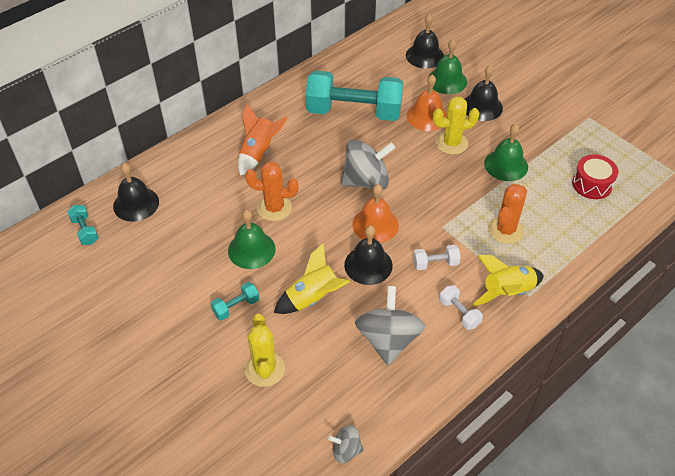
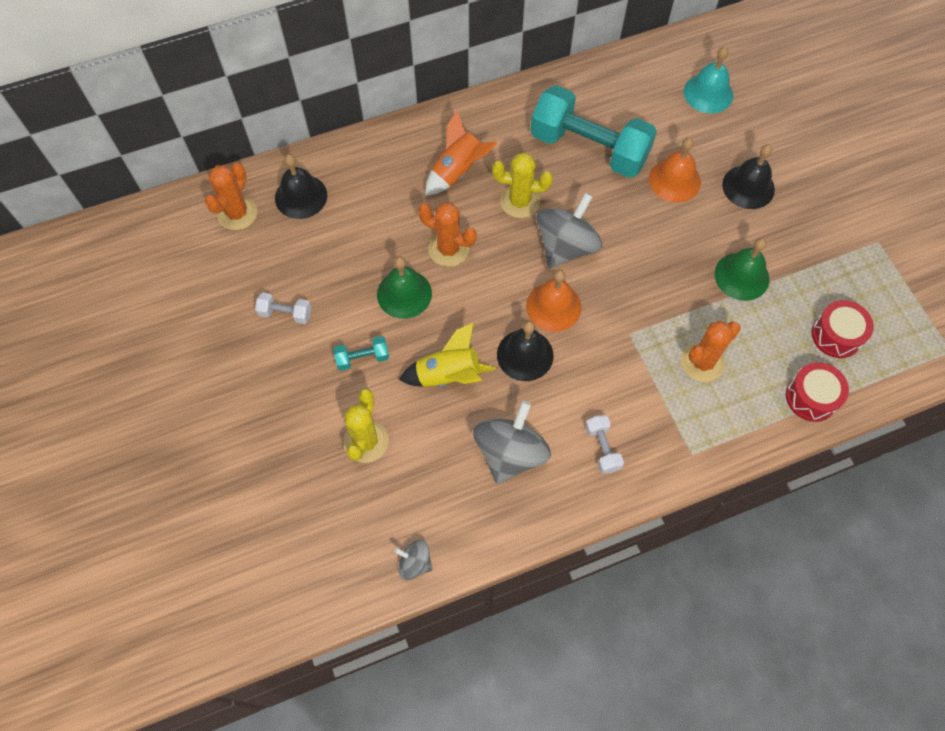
camera: 20 degrees right, 15 degrees up
(85, 231) = (237, 213): turquoise dumbbell -> orange cactus
(366, 181) = (566, 246): grey spinning top -> grey spinning top turned 60 degrees counterclockwise
(424, 55) = (708, 93): black bell -> turquoise bell
(435, 263) = (601, 378): white dumbbell -> white dumbbell (285, 313)
(447, 80) = (721, 137): green bell -> none
(451, 143) = (688, 226): yellow cactus -> yellow cactus (520, 201)
(507, 292) = (668, 441): yellow rocket -> none
(595, 230) = (811, 397): none -> red drum

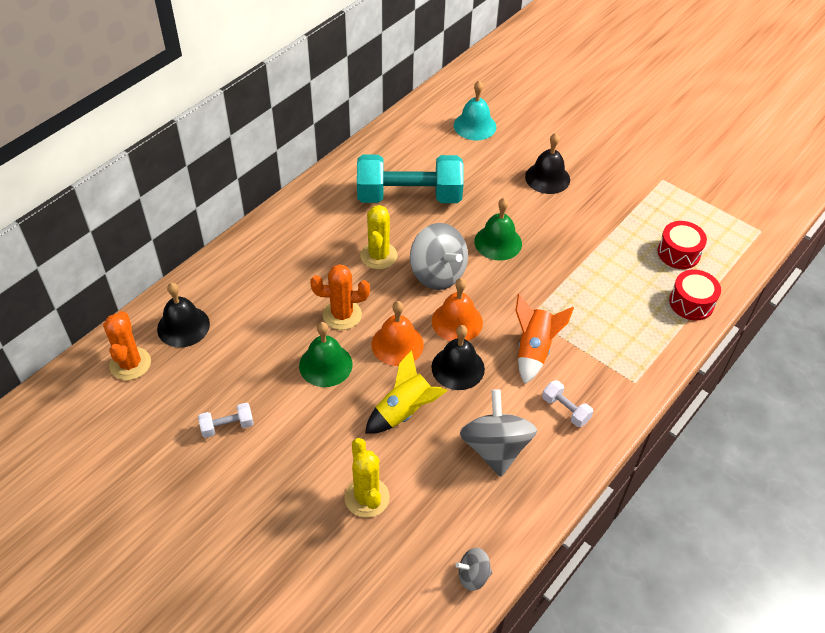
camera: 30 degrees left, 15 degrees down
(362, 358) = (321, 431): turquoise dumbbell -> none
(457, 171) = (312, 253): orange rocket -> orange rocket (534, 350)
(520, 201) = (378, 256): yellow cactus -> yellow cactus turned 60 degrees counterclockwise
(566, 246) = (437, 274): grey spinning top -> grey spinning top turned 135 degrees clockwise
(674, 180) = (490, 194): orange bell -> orange bell (397, 344)
(702, 362) = (597, 313): orange cactus -> none
(741, 276) = (585, 240): green bell -> green bell (498, 242)

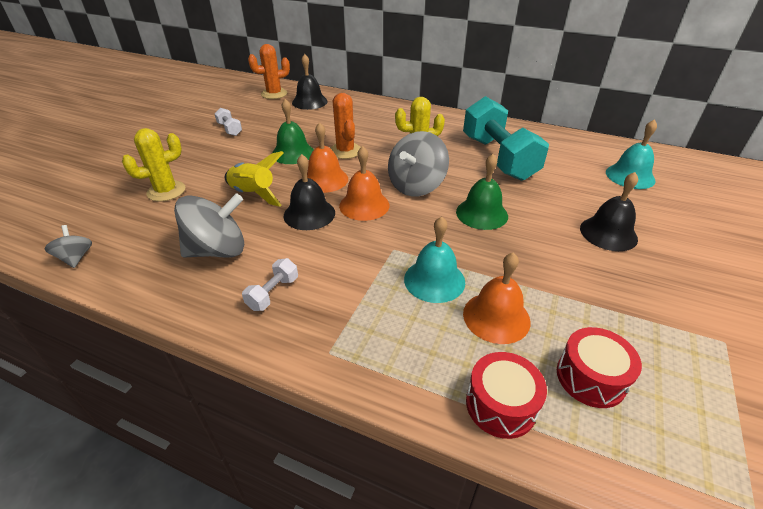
camera: 75 degrees right, 10 degrees down
(534, 350) = (348, 258): orange rocket -> none
(575, 301) = (434, 280): none -> turquoise bell
(621, 278) = (496, 317): none -> orange bell

